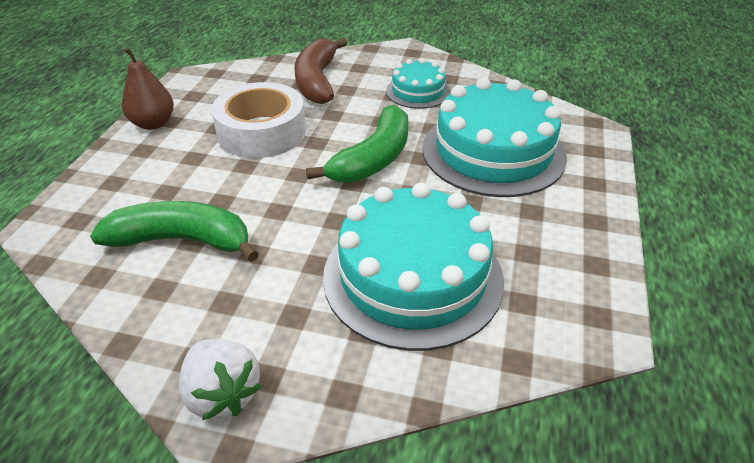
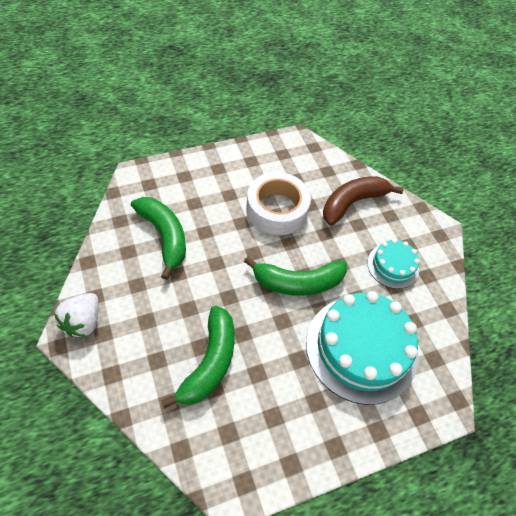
camera: 50 degrees right, 15 degrees up
(153, 123) = (242, 156): brown pear -> none
(413, 277) = (210, 362): turquoise cake -> green banana

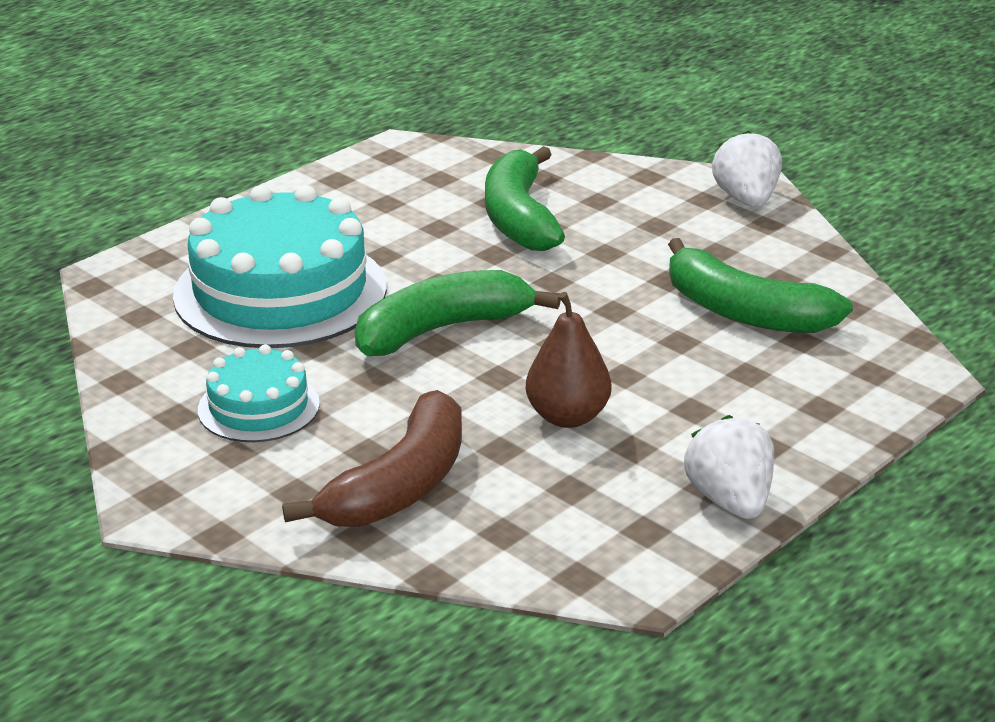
camera: 160 degrees right, 25 degrees down
(249, 153) = (730, 500): none -> white strawberry
(277, 210) = (567, 417): white tape -> brown pear

